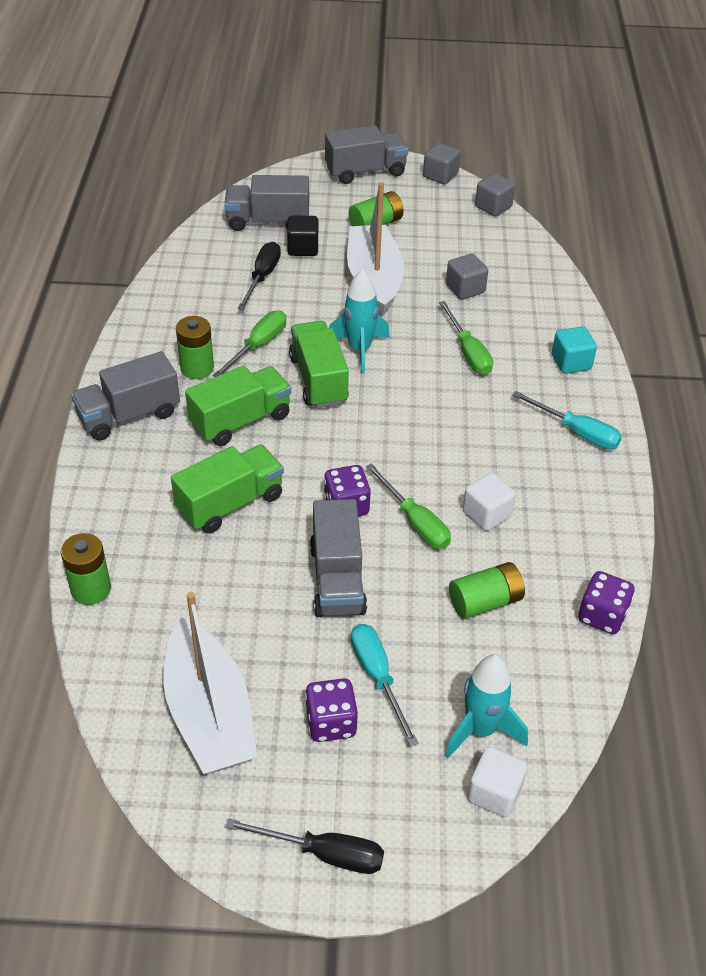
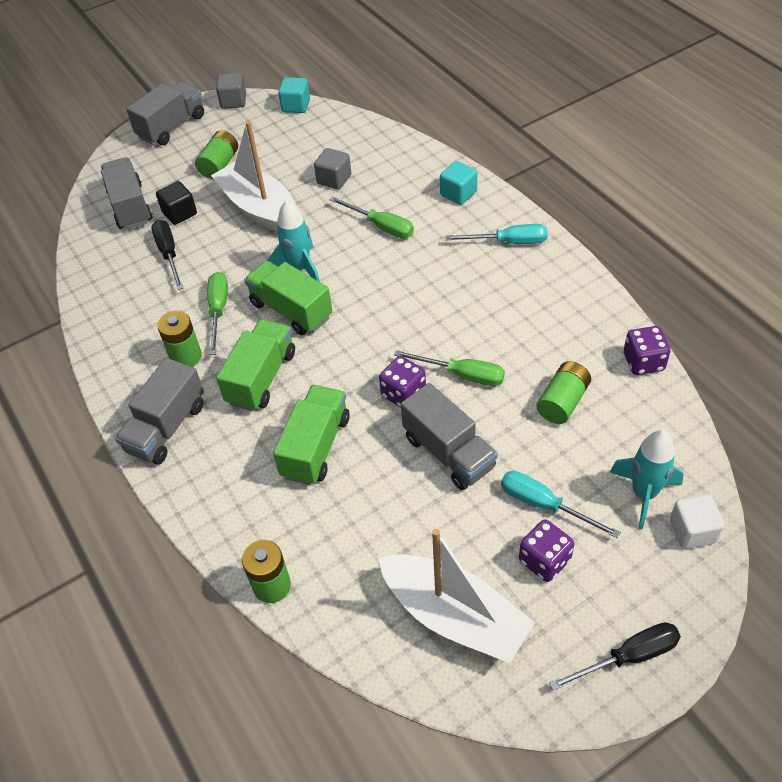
camera: 30 degrees left, 5 degrees up
(268, 221) = (130, 207): grey truck -> grey truck turned 105 degrees clockwise
(487, 514) = (505, 338): white cube -> none
(493, 207) = (296, 106): grey cube -> turquoise cube

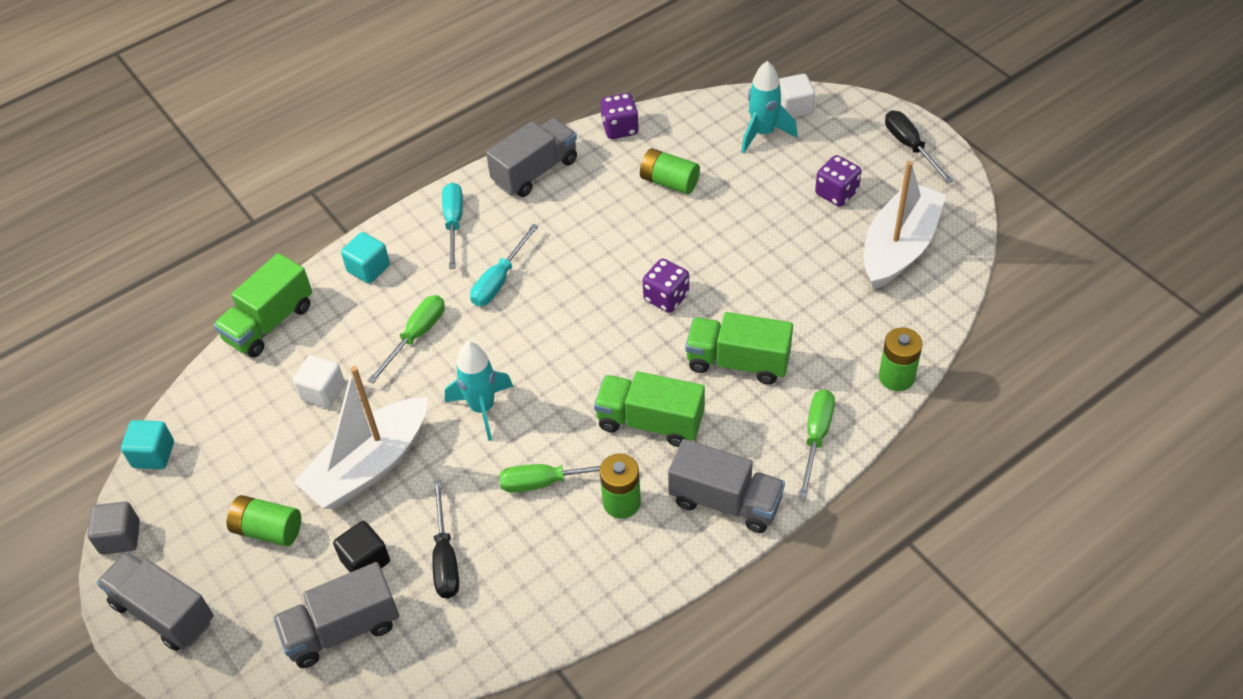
camera: 95 degrees left, 0 degrees up
(169, 254) = (445, 557): black screwdriver -> black screwdriver turned 75 degrees counterclockwise
(291, 310) = (549, 408): green truck -> green truck (269, 323)
(334, 179) = (323, 392): grey cube -> white cube
(448, 452) = (734, 259): grey truck -> grey truck (535, 171)
(462, 375) = (640, 253): green screwdriver -> green screwdriver (816, 437)
(544, 505) = (782, 193): turquoise screwdriver -> turquoise screwdriver (499, 280)

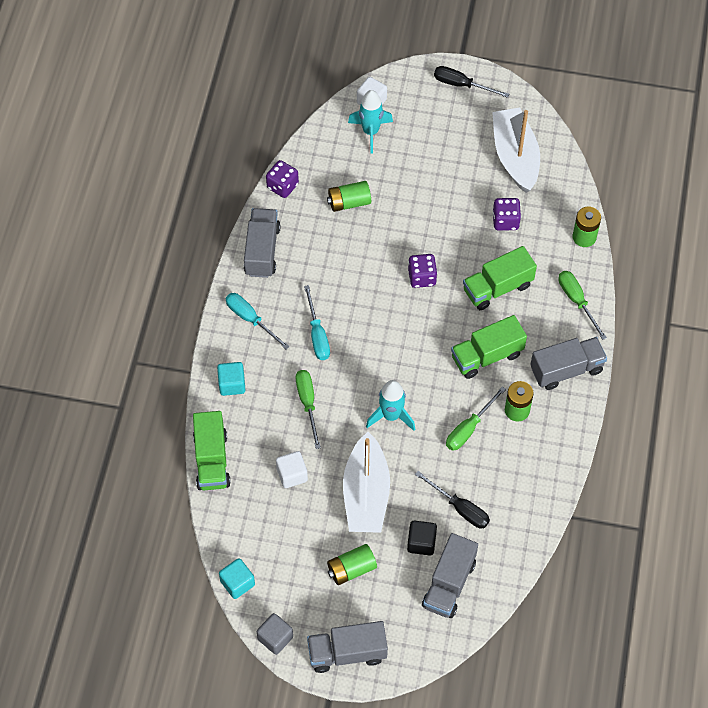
camera: 45 degrees left, 10 degrees up
(836, 193) = (450, 144): purple dice -> purple dice (505, 221)

